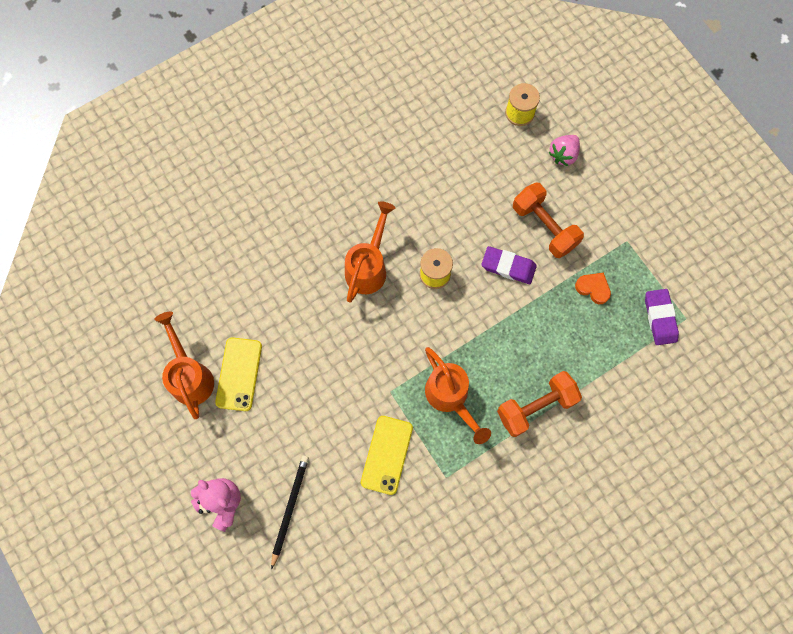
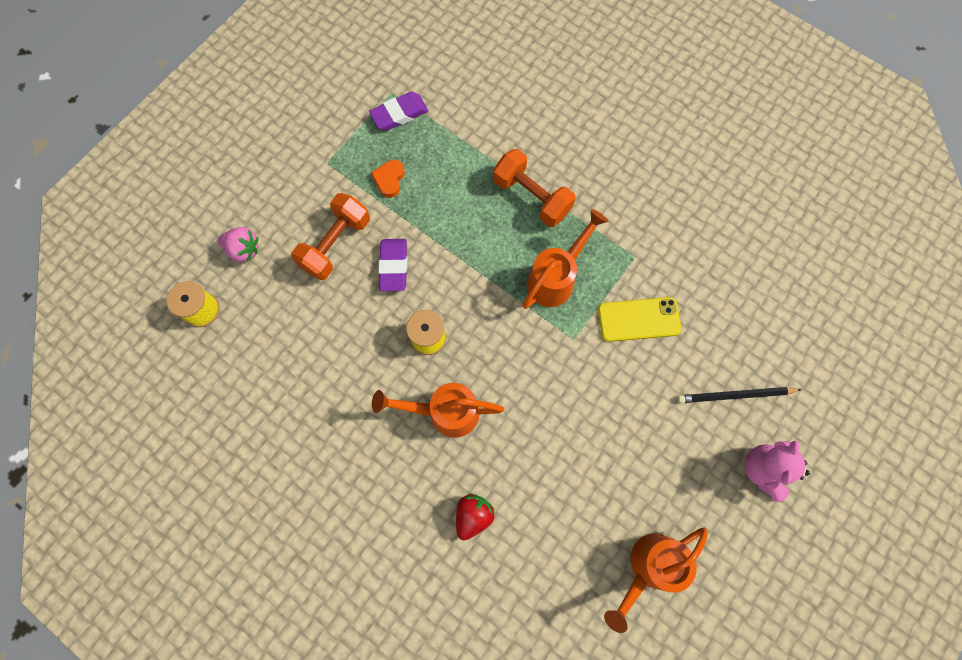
camera: 110 degrees left, 0 degrees up
(239, 374) = (623, 510): yellow phone -> none
(282, 261) = (473, 515): none -> red strawberry

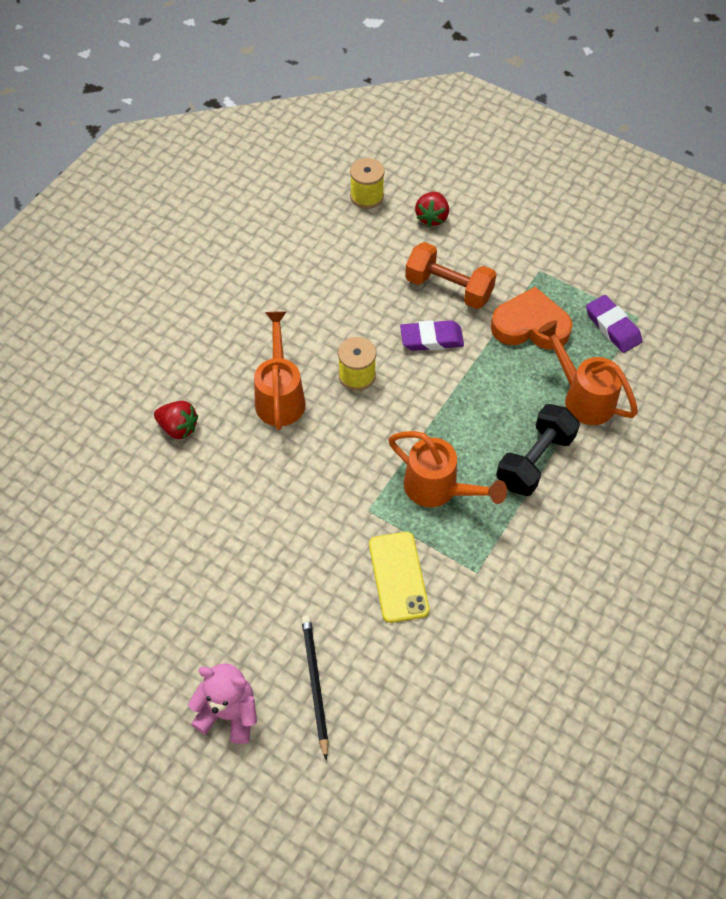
camera: 85 degrees right, 15 degrees down
(243, 250) = (432, 217): pink strawberry -> red strawberry
(389, 180) = (530, 325): orange heart -> orange heart, size x1.88
(531, 197) = (534, 460): orange dumbbell -> black dumbbell
(648, 568) = (124, 589): orange watering can -> orange watering can (582, 397)

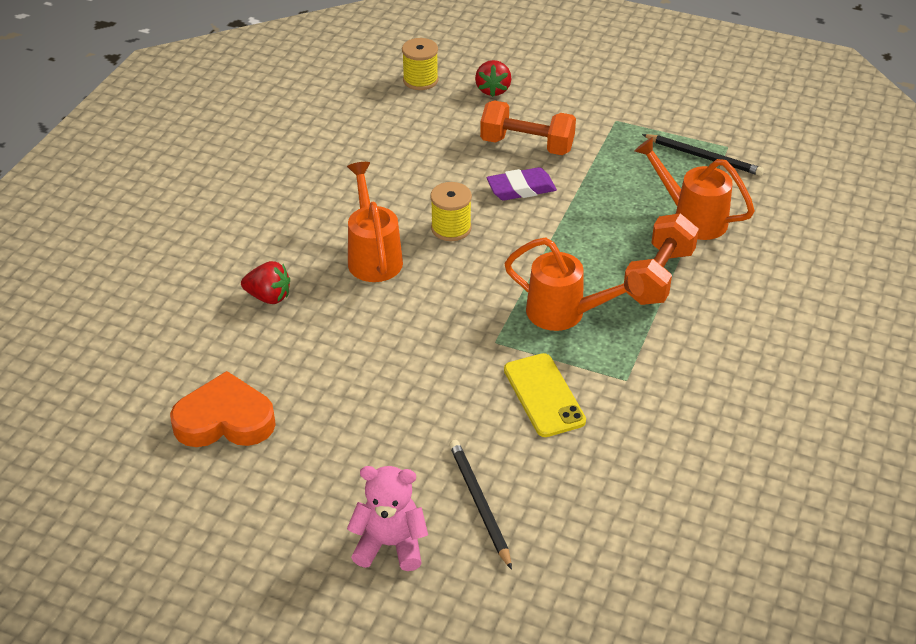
camera: 10 degrees left, 15 degrees down
(530, 325) = (620, 166): orange heart -> orange heart (225, 420)
(534, 460) = (658, 276): black dumbbell -> orange dumbbell
(612, 327) = (704, 157): purple eraser -> black pencil

